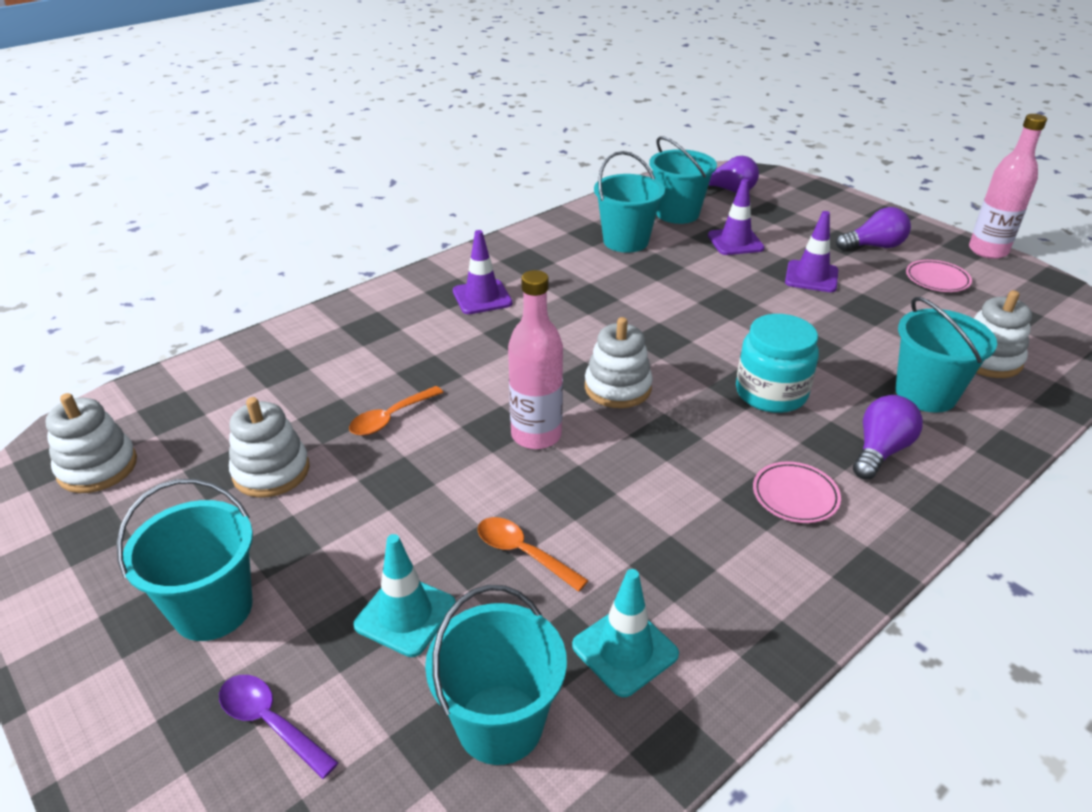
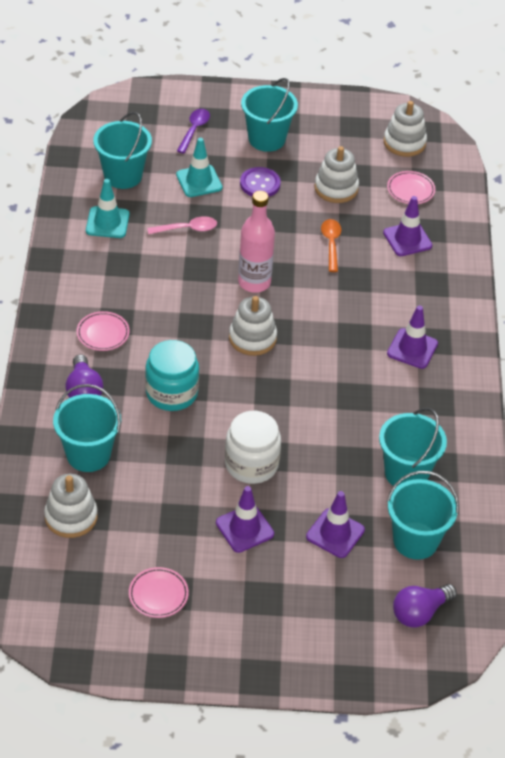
camera: 130 degrees right, 10 degrees up
(210, 413) = (410, 190): none -> pink plate
(270, 722) = (194, 130): purple spoon -> purple spoon turned 60 degrees counterclockwise
(314, 372) = (407, 239): none -> purple traffic cone
(338, 546) = (260, 184): none -> purple button
(523, 553) = (187, 229): orange spoon -> pink spoon
(753, 306) = (251, 464): none -> white jar
(874, 246) = (235, 609): purple light bulb -> none
(988, 251) = (147, 674): pink bottle -> none

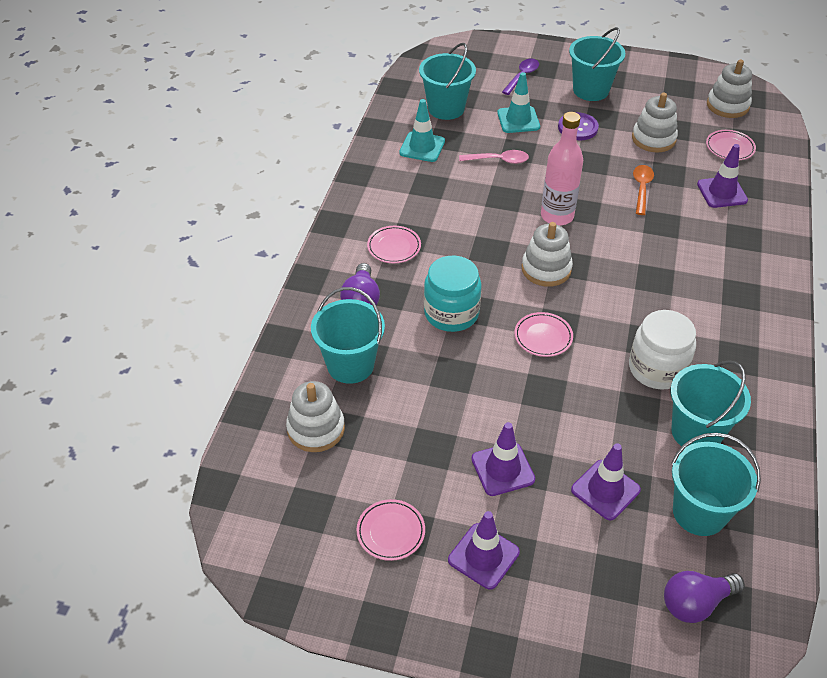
camera: 15 degrees right, 0 degrees up
(251, 464) = (523, 398): white jar -> white jar (657, 369)
(260, 405) = (543, 337): none -> pink plate
(412, 349) = (716, 299): purple traffic cone -> purple traffic cone (483, 556)

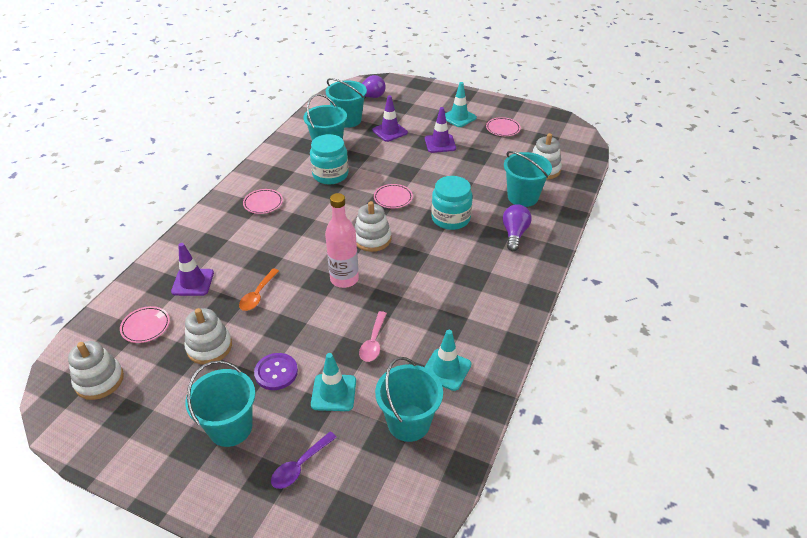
camera: 170 degrees left, 5 degrees down
(394, 247) = (486, 269): pink plate -> pink plate (263, 203)
(483, 556) = (459, 117): purple traffic cone -> turquoise traffic cone
(499, 160) = (373, 342): pink spoon -> pink spoon turned 90 degrees counterclockwise
(657, 369) = (330, 175): white jar -> turquoise jar

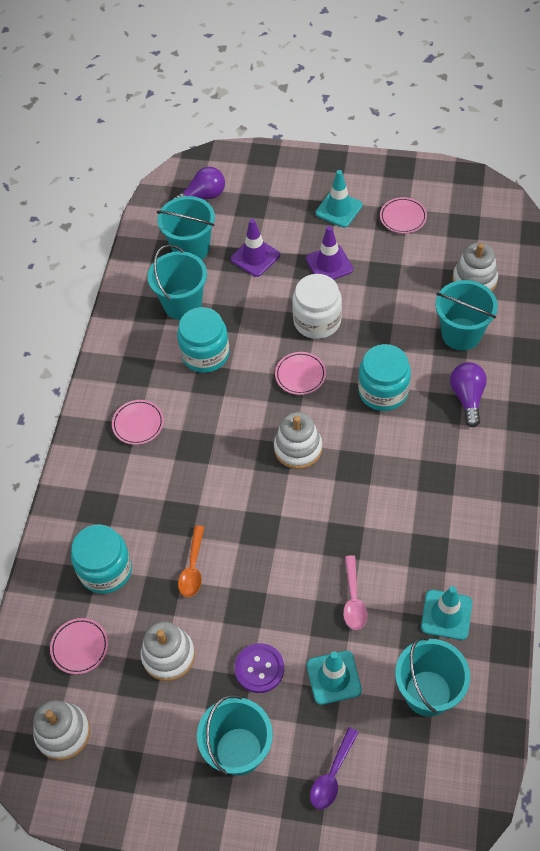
camera: 10 degrees left, 15 degrees up
(193, 282) = (106, 570): purple traffic cone -> turquoise jar
(344, 279) = (287, 518): pink bottle -> none
(418, 171) = (317, 321): none -> white jar

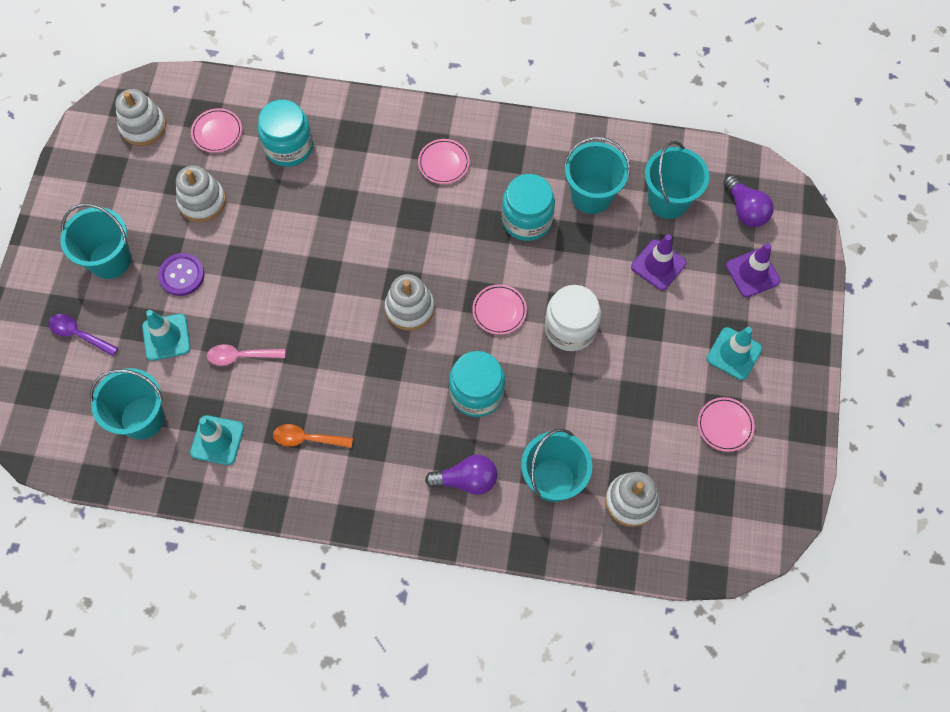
camera: 85 degrees right, 10 degrees up
(193, 568) = (285, 217): orange spoon -> orange spoon (307, 438)
(329, 264) = (650, 341): purple traffic cone -> purple traffic cone (752, 273)

